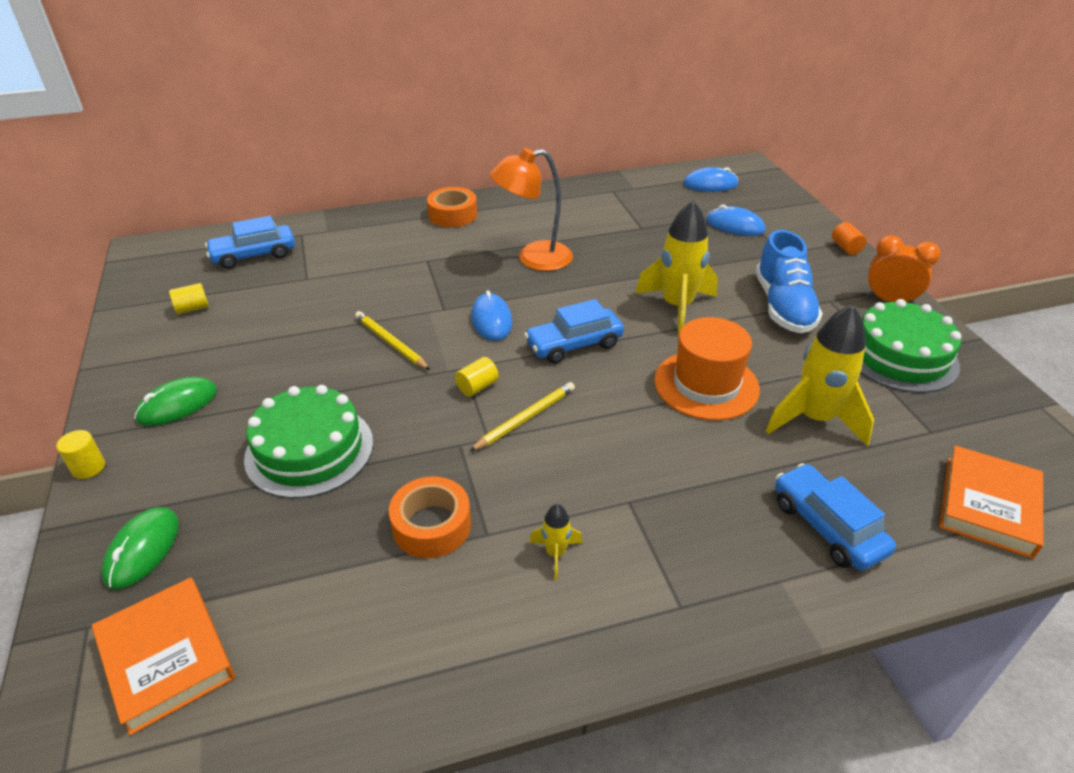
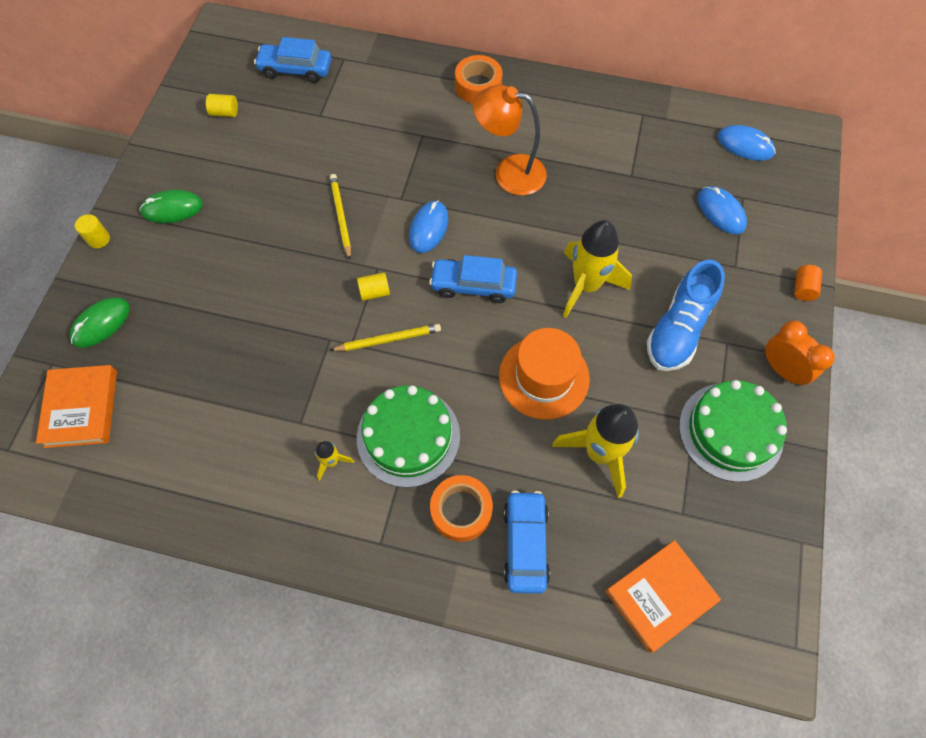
camera: 30 degrees right, 25 degrees up
(309, 450) = (232, 293): green cake -> green cake (408, 436)
(431, 525) = (271, 397): orange tape -> orange tape (461, 510)

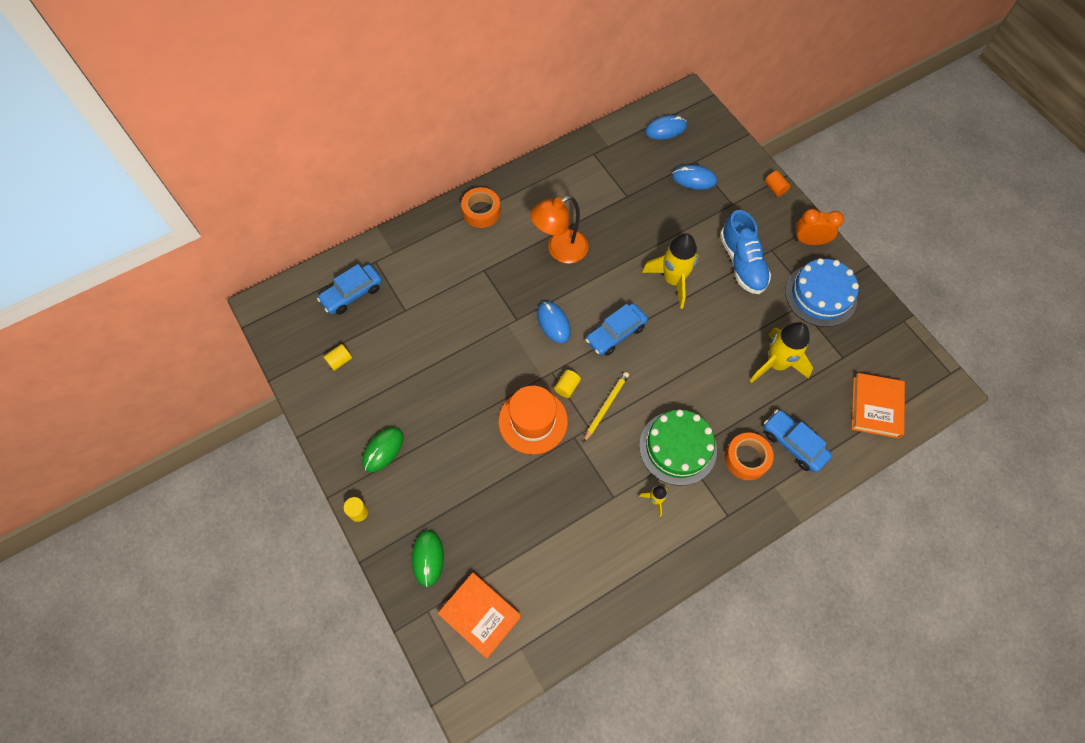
camera: 45 degrees left, 0 degrees up
(341, 217) = (495, 361): yellow pencil -> none
(544, 377) = (707, 350): orange hat -> orange hat (533, 421)
(730, 431) = (820, 295): green cake -> blue cake

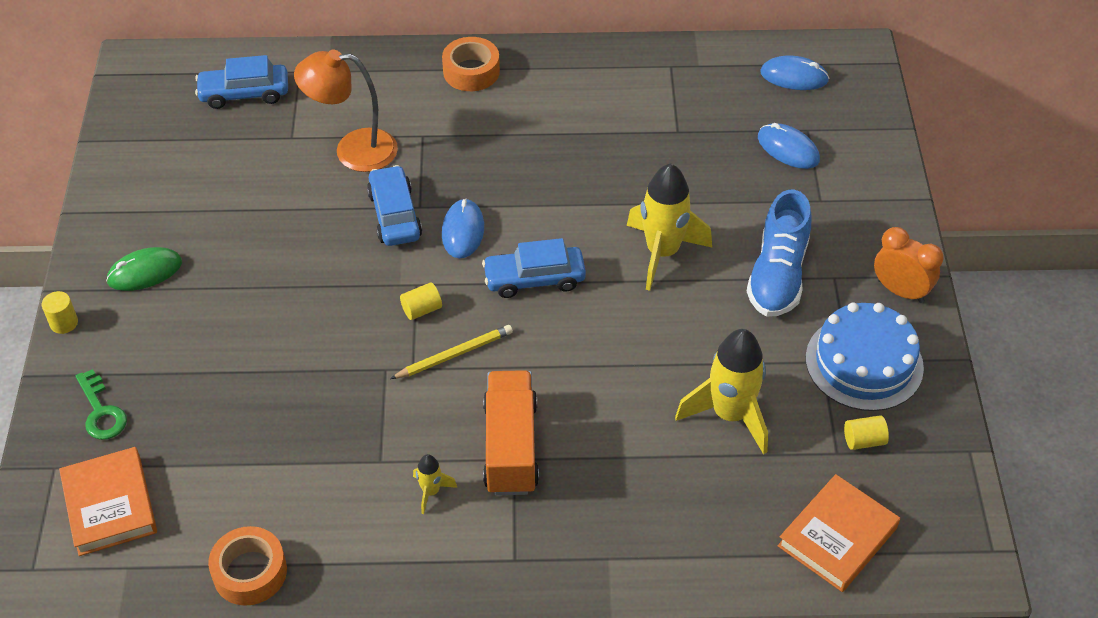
camera: 30 degrees right, 15 degrees down
(339, 361) = (173, 156): yellow cylinder -> yellow cylinder (864, 440)
(428, 558) = (101, 411): green mouse -> green key
(533, 421) = (348, 327): orange hat -> none
(560, 250) = (537, 155): orange lamp -> orange lamp (353, 150)
(678, 447) = (511, 447): green cake -> orange truck
(746, 458) = (595, 506): orange tape -> orange tape (250, 572)
(775, 188) = (899, 207): orange cylinder -> none
(793, 444) = (677, 522): blue car -> blue car (395, 215)

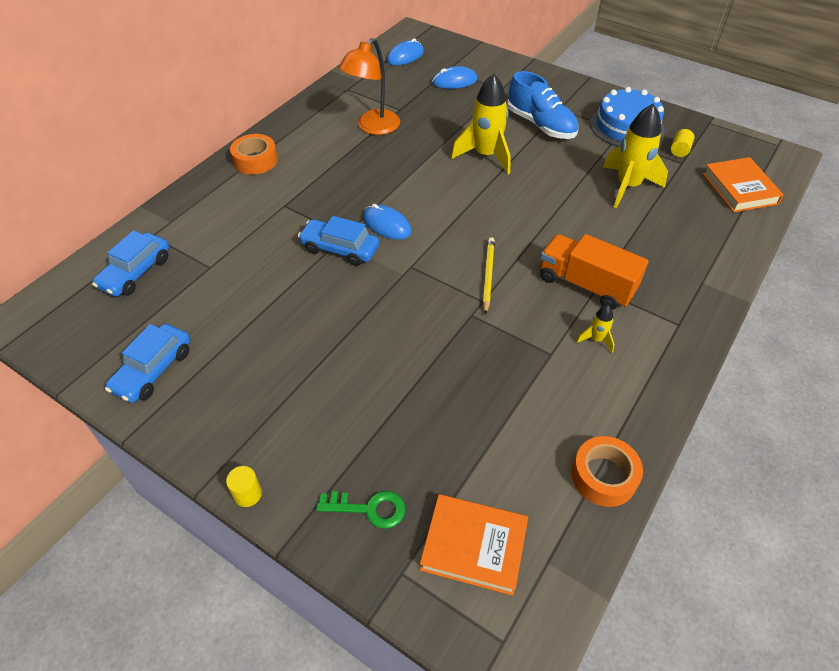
camera: 55 degrees left, 0 degrees up
(145, 272) = (248, 412): green mouse -> none
(353, 150) = (259, 242): orange lamp -> orange lamp (373, 127)
(421, 309) = (435, 273): yellow cylinder -> none
(534, 279) = (457, 213): blue car -> blue car (153, 370)
(900, 291) = (588, 94): orange clock -> none

